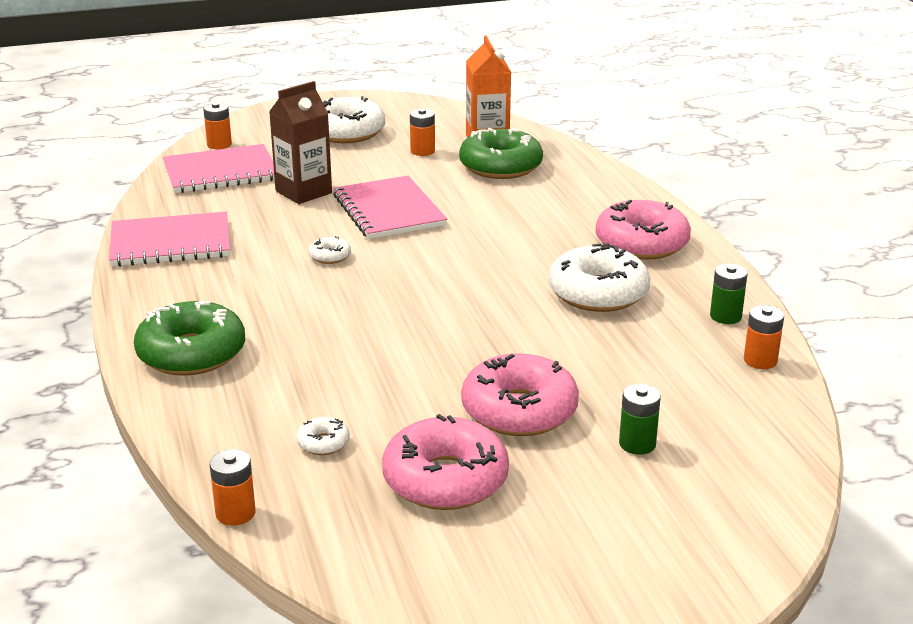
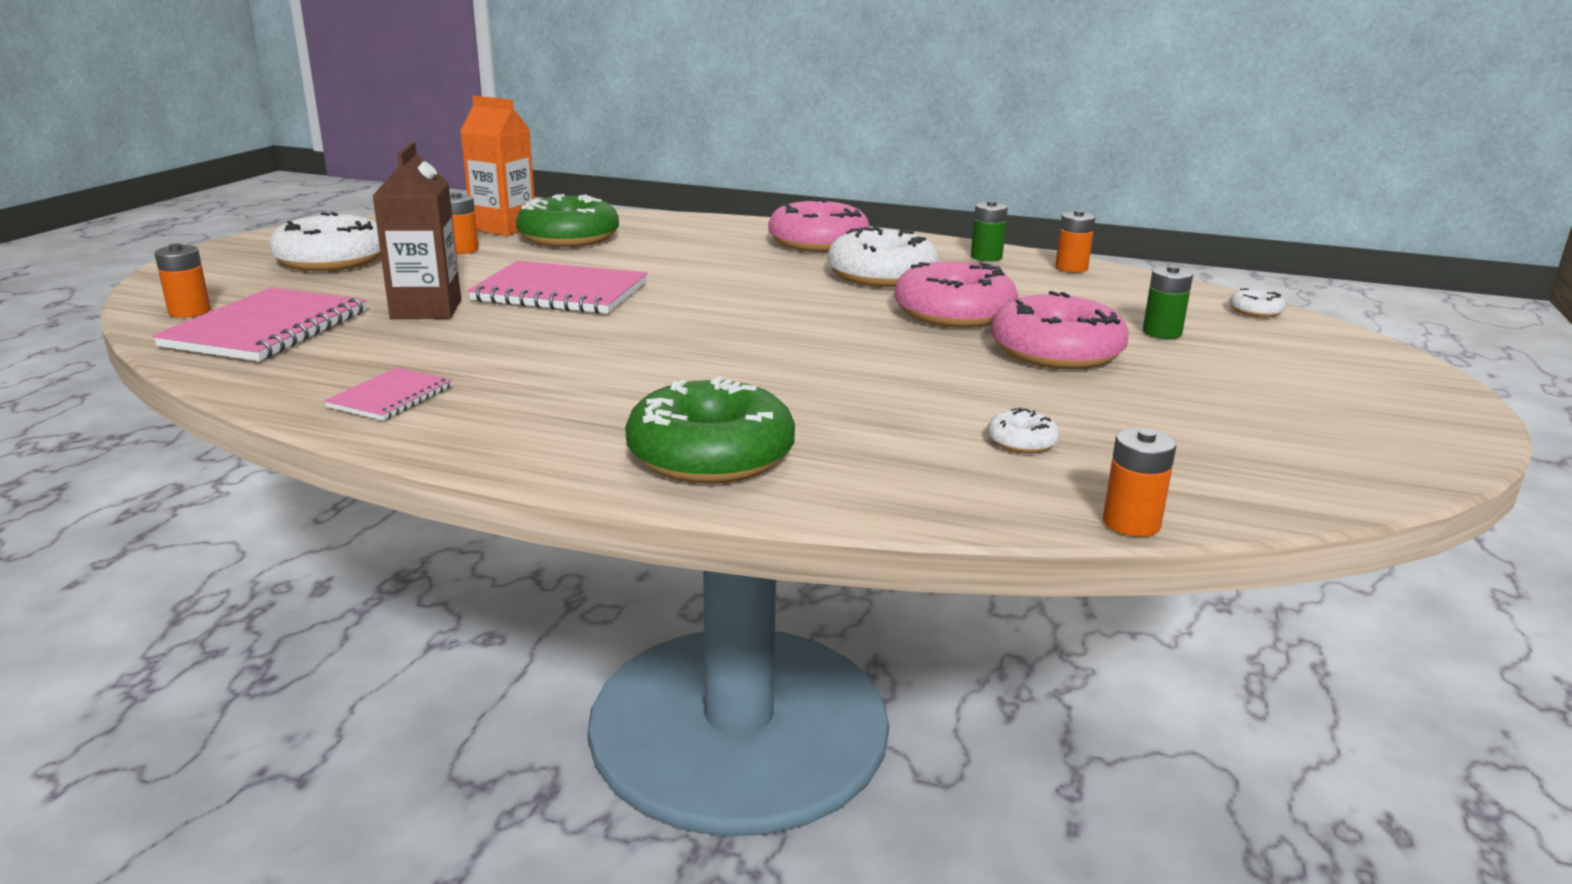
camera: 55 degrees left, 5 degrees down
(170, 243) = (391, 397): pink notebook -> pink notebook, size x0.53
(330, 256) = (608, 337): white donut -> white donut (1255, 311)
(445, 479) = (1154, 410): pink donut -> pink donut (953, 314)

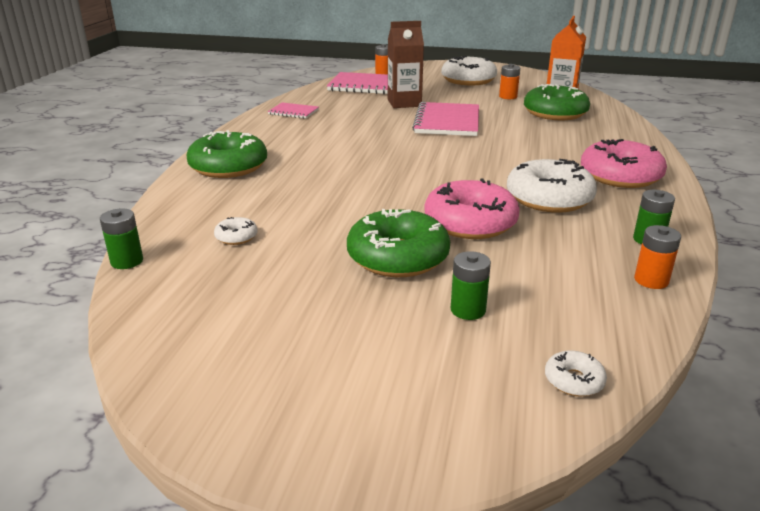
camera: 85 degrees right, 5 degrees up
(1056, 352) = (398, 257): pink donut -> green donut
(1131, 523) = (127, 261): orange battery -> green battery

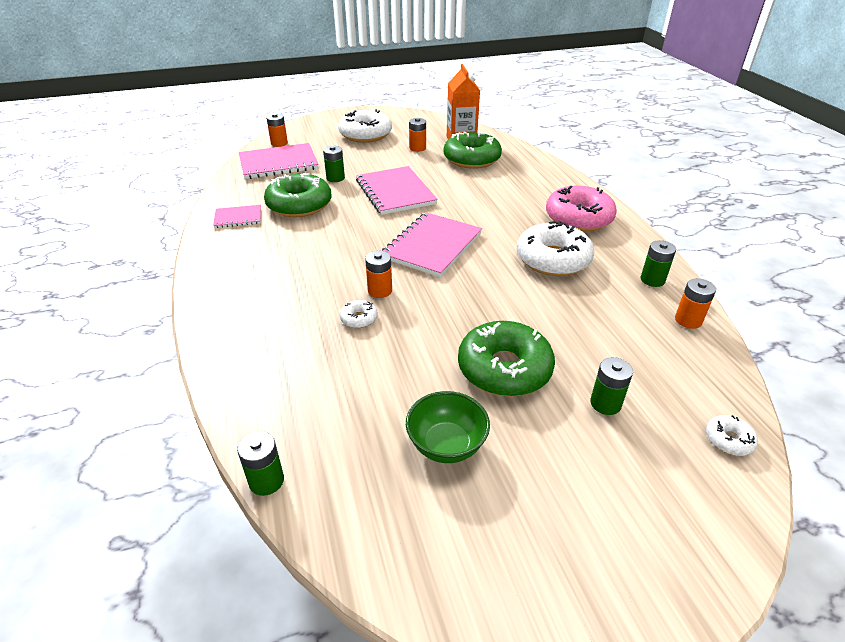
camera: 30 degrees left, 10 degrees up
(228, 166) = (244, 313): green donut -> green donut (299, 205)
(236, 237) = (345, 402): white donut -> white donut (359, 319)
(283, 287) = (446, 445): none -> green bowl
(351, 179) = (380, 291): none -> orange battery
(404, 103) = (335, 178): brown carton -> green battery
(436, 162) = (432, 246): none -> pink notebook
(470, 222) = (522, 307): pink donut -> none

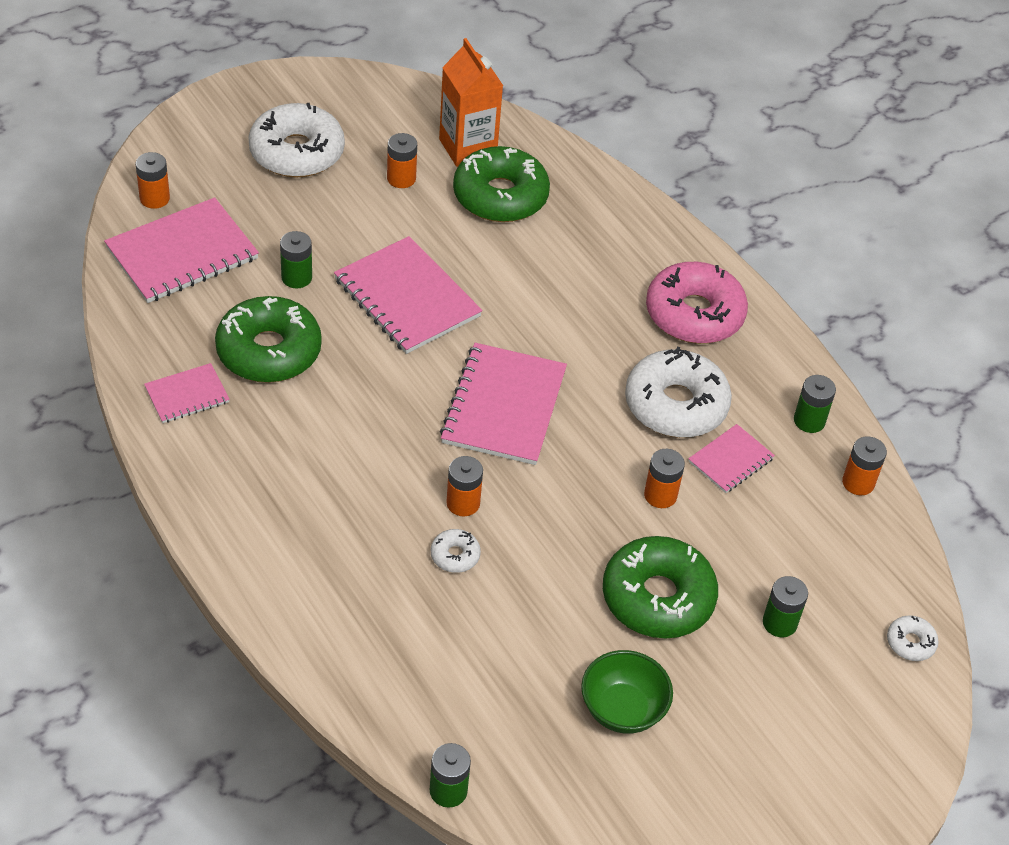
camera: 20 degrees left, 10 degrees up
(526, 306) = (660, 495): none -> orange battery
(586, 294) = (730, 460): none -> pink notebook

